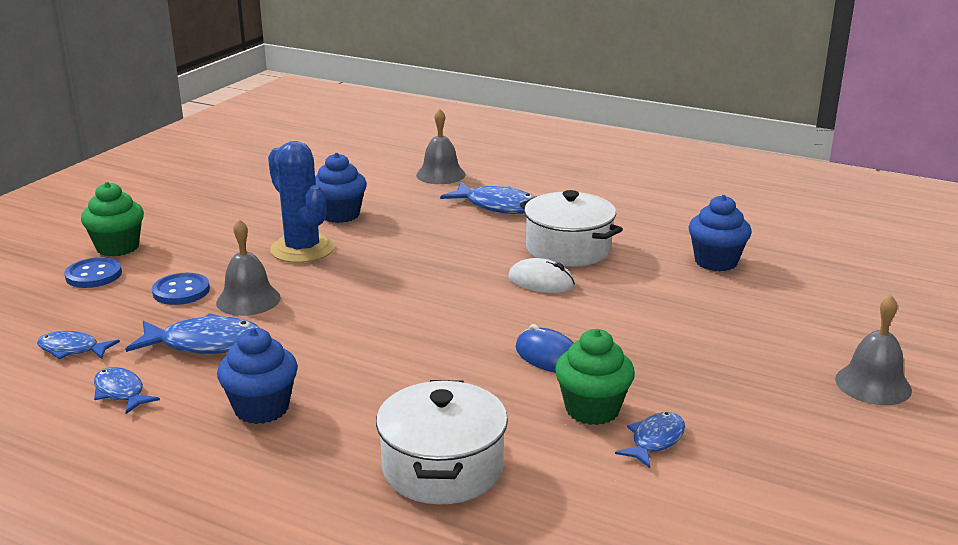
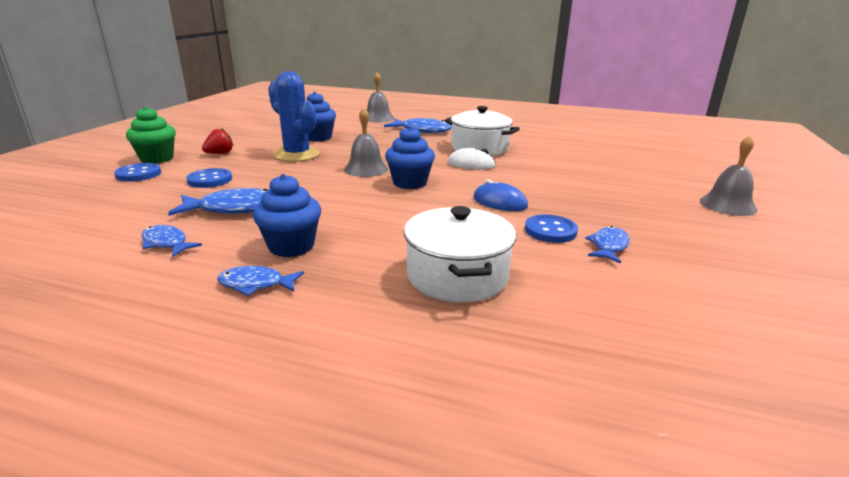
camera: 10 degrees left, 0 degrees up
(72, 349) = (122, 218): blue fish -> blue fish (256, 284)
(200, 241) = (220, 153): none -> red strawberry
(248, 300) = (263, 182): grey bell -> grey bell (366, 169)
(592, 409) = (550, 231): green cupcake -> blue button
(716, 262) = (577, 150): blue cupcake -> blue cupcake (410, 183)

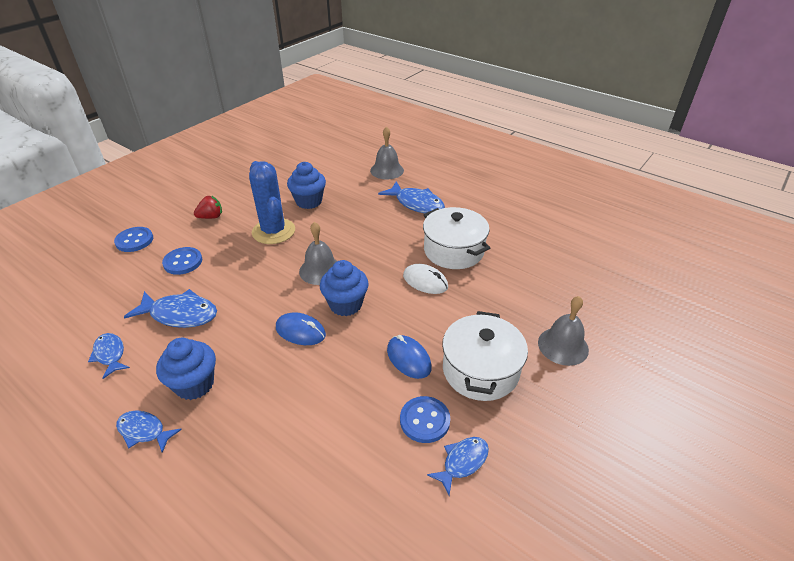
camera: 20 degrees right, 15 degrees up
(157, 159) = (158, 217): green cupcake -> none
(379, 202) = (300, 331): none -> blue mouse
(457, 276) = (298, 467): white pot -> white pot (480, 370)
(727, 205) = (649, 424): grey bell -> grey bell (563, 346)

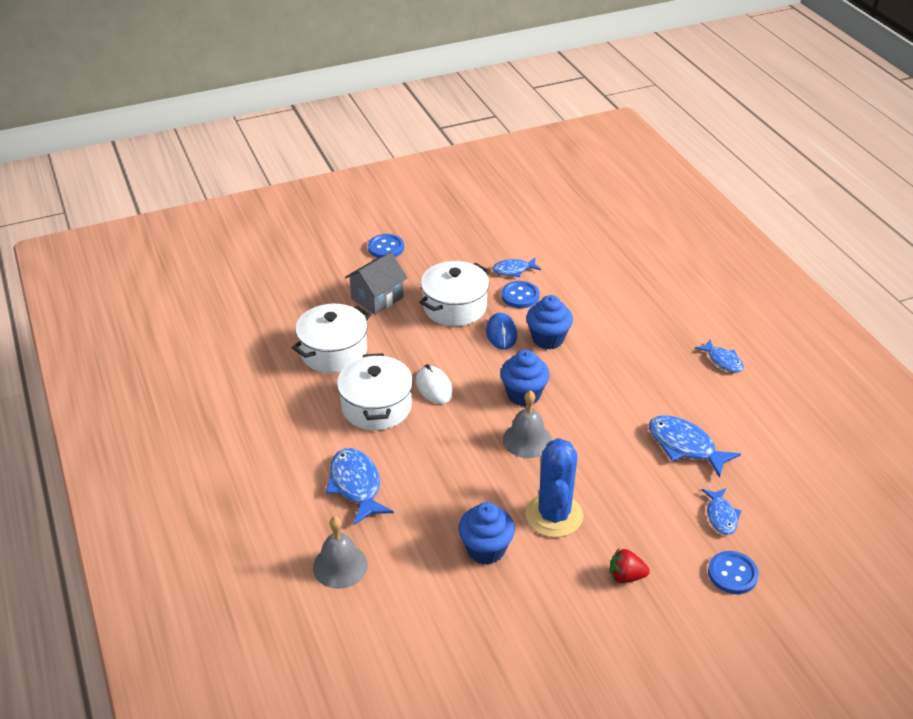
camera: 150 degrees left, 0 degrees up
(110, 354) = (753, 430): blue fish -> blue fish (721, 516)
(183, 262) = (674, 512): blue button -> blue button (386, 248)
(194, 384) = (680, 378): blue cupcake -> blue cupcake (548, 339)
(300, 331) = (577, 387): blue mouse -> none
(533, 277) = (334, 352): none -> white pot
(563, 346) = (377, 298): grey bell -> grey house

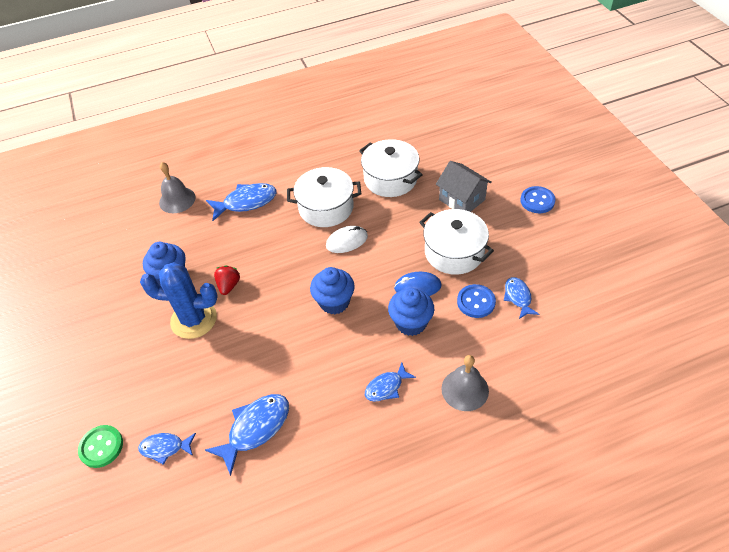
camera: 95 degrees right, 10 degrees up
(527, 440) = (279, 303): grey bell -> grey bell (465, 389)
(626, 576) = (122, 365): red strawberry -> red strawberry (229, 286)
(722, 361) = (378, 486): blue fish -> blue fish (386, 387)
(732, 574) = (101, 447): blue button -> green button

